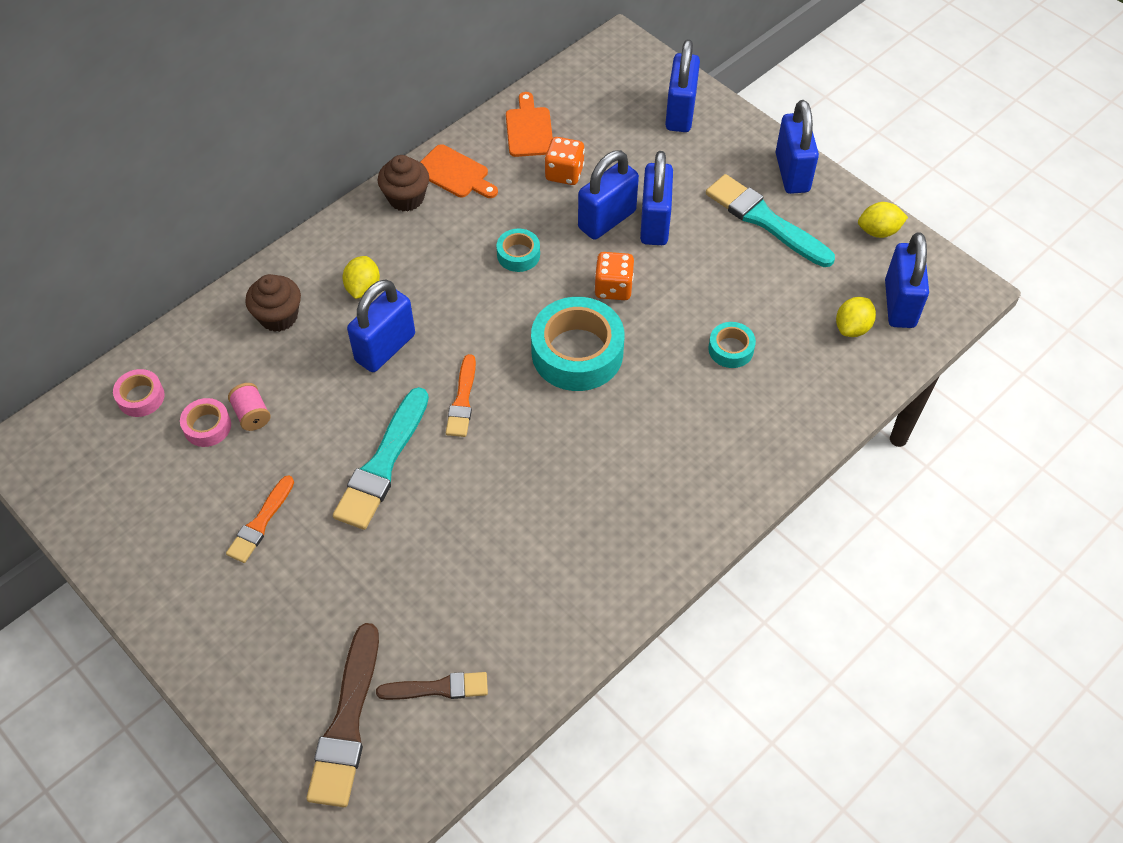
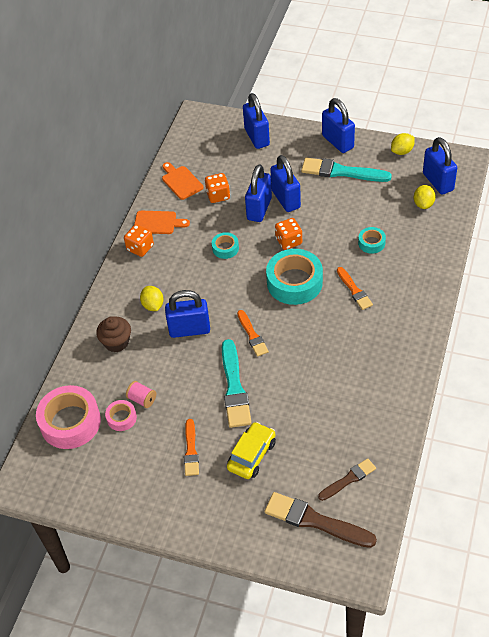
camera: 25 degrees left, 5 degrees down
(141, 397) = (70, 422): pink tape -> pink tape, size x2.03
(334, 575) = (251, 455): none -> yellow car
(347, 723) = (315, 521): brown brush -> brown brush turned 135 degrees clockwise
(385, 348) = (189, 329): blue padlock -> blue padlock turned 75 degrees clockwise
(406, 198) = (140, 248): brown cupcake -> orange dice
(654, 408) = (354, 290): none -> orange brush

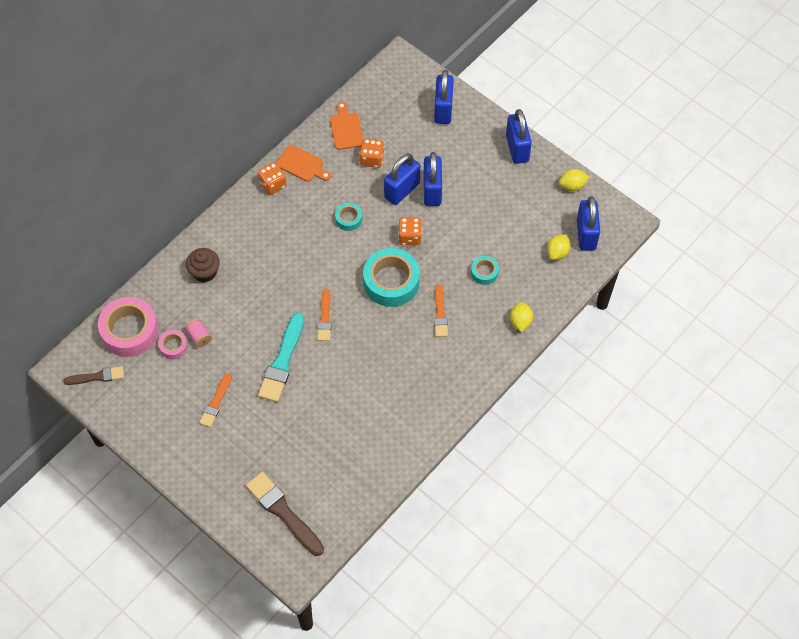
camera: 20 degrees right, 10 degrees up
(153, 305) = (254, 249): yellow lemon -> yellow lemon (520, 322)
(189, 329) = (273, 287): blue padlock -> none
(251, 455) = (263, 430): yellow car -> none
(341, 172) = (501, 183): turquoise brush -> none
(348, 479) = (331, 489): brown brush -> brown brush (97, 377)

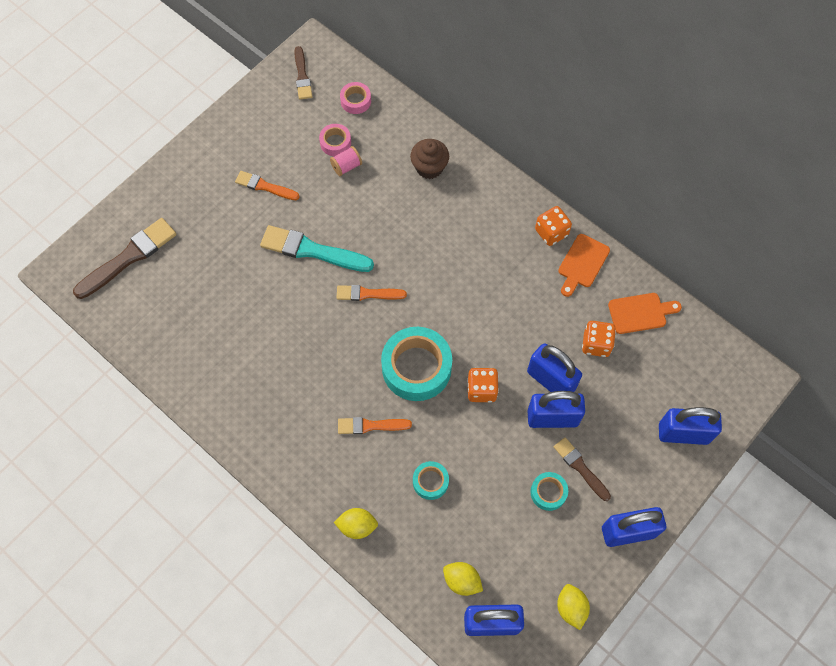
camera: 90 degrees right, 5 degrees up
(129, 331) = (355, 101): pink tape -> pink tape, size x0.49
(348, 219) = (506, 318): turquoise tape -> turquoise tape (548, 492)
(470, 175) = (580, 467): none -> brown brush

